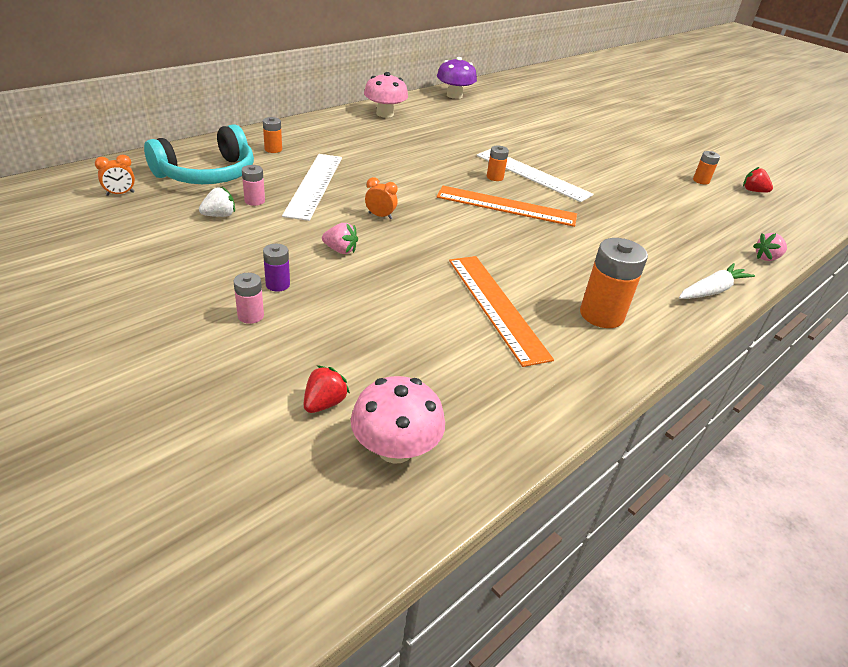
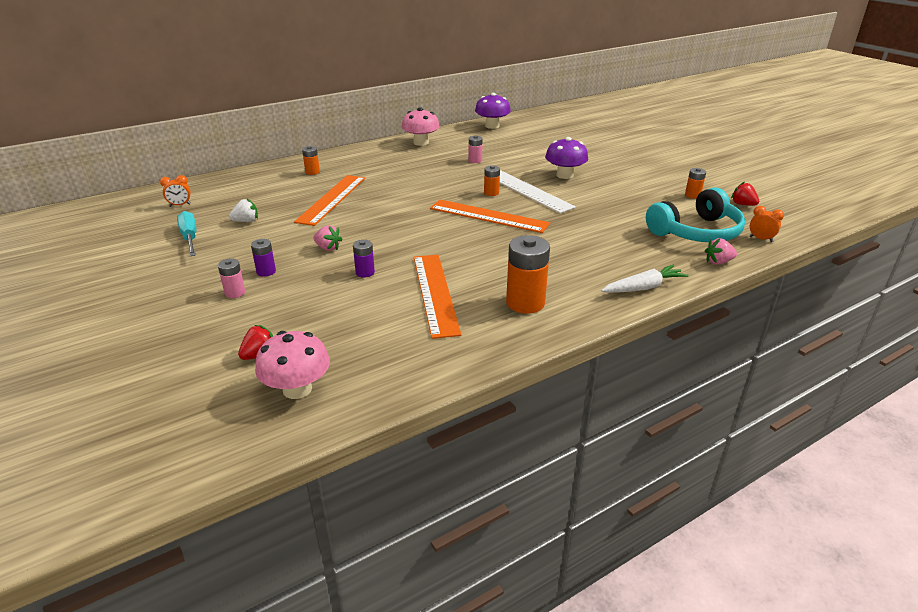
camera: 15 degrees right, 5 degrees down
(154, 239) = (190, 238): none -> turquoise screwdriver
(207, 174) = (251, 191): turquoise headphones -> turquoise headphones (696, 232)
(254, 201) = (278, 211): pink battery -> pink battery (475, 160)
(314, 185) = (332, 199): white ruler -> orange ruler
(380, 216) = (374, 223): orange clock -> orange clock (761, 239)
(401, 282) = (365, 272): none -> purple battery
(562, 156) = (564, 175): none -> purple mushroom

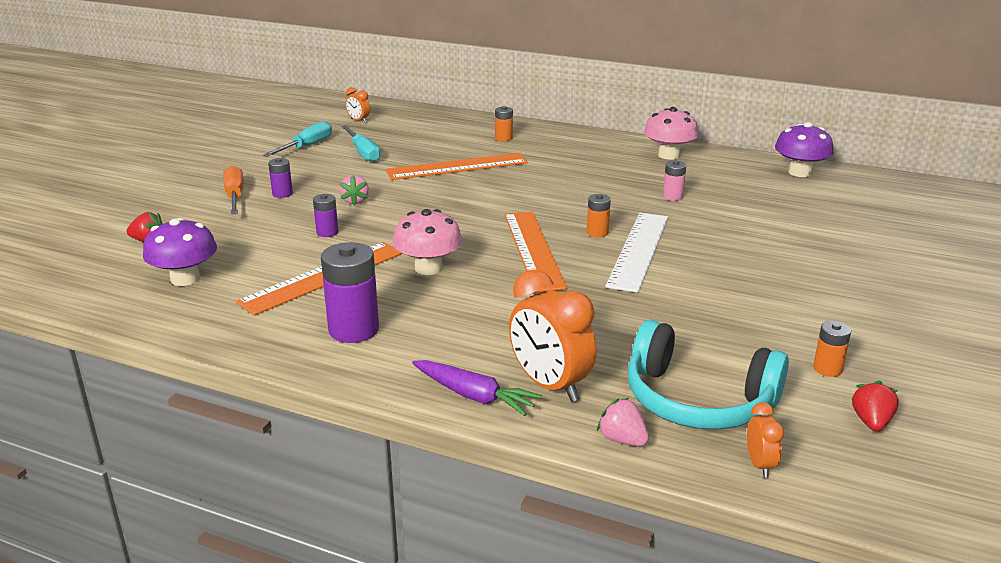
camera: 55 degrees right, 5 degrees down
(235, 293) = (235, 196): pink battery -> orange screwdriver
(246, 221) = (363, 153): white strawberry -> turquoise screwdriver
(297, 389) = (110, 273): pink mushroom -> pink mushroom (428, 268)
(525, 303) = (354, 330): orange battery -> purple battery
(564, 175) = (727, 259): purple mushroom -> purple mushroom (185, 279)
(643, 287) = (474, 396): white carrot -> purple carrot
(650, 263) = (550, 385): none -> orange clock

